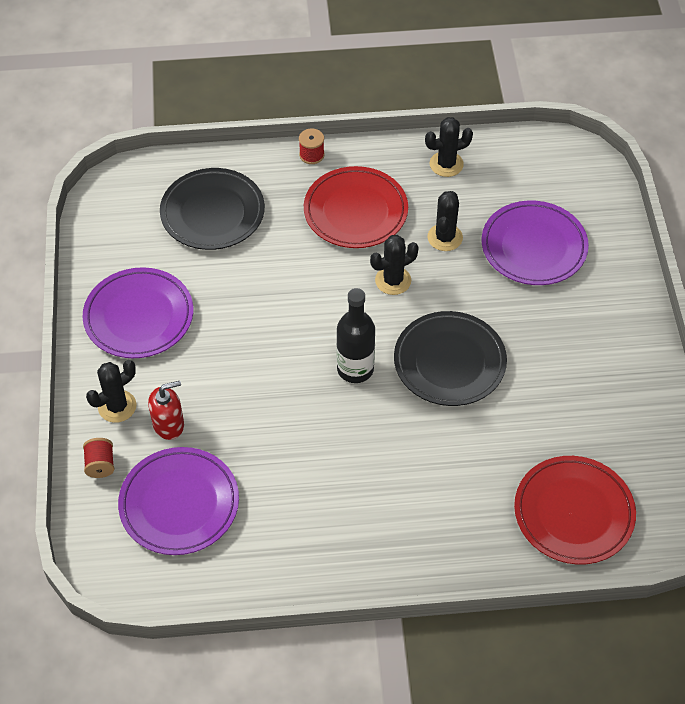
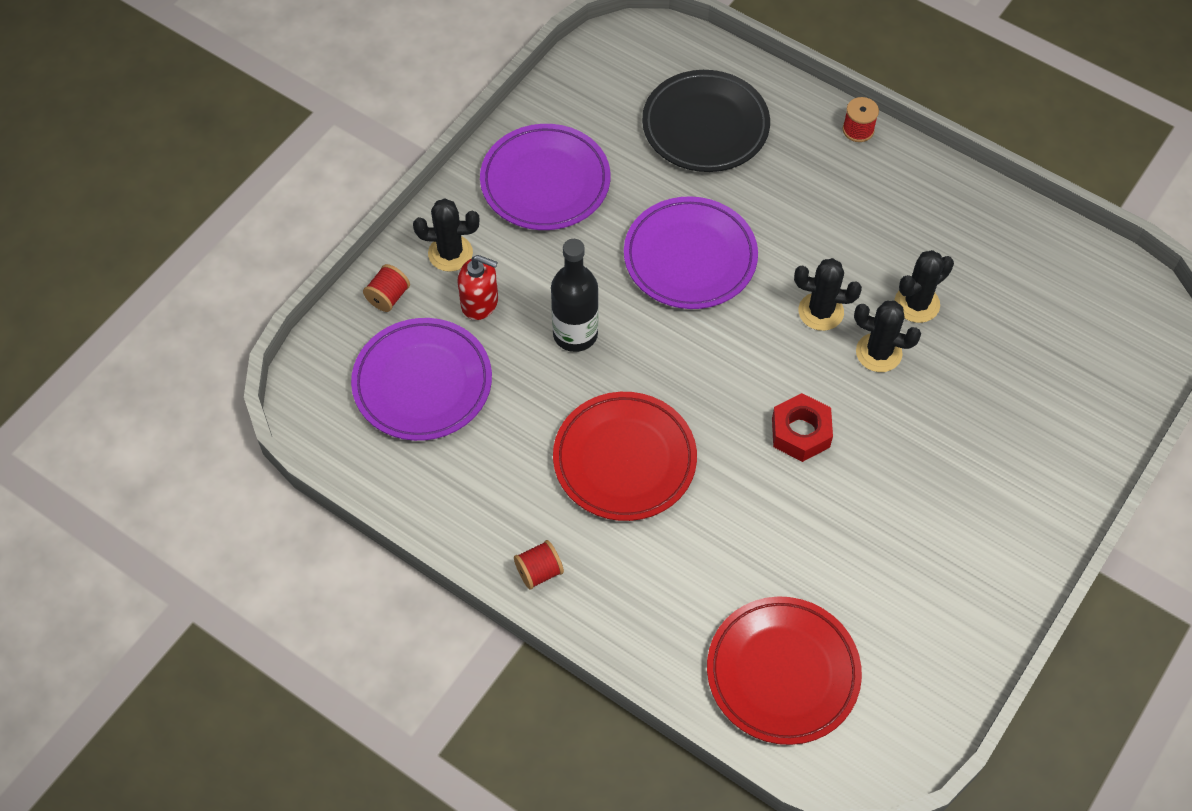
camera: 40 degrees right, 5 degrees up
(355, 211) = (849, 216): red plate -> red plate (624, 460)
(355, 369) = (700, 373): black bottle -> black bottle (575, 334)
(371, 566) = (539, 572): none -> red spool
(446, 164) = (991, 229): black cactus -> black cactus (878, 353)
(449, 362) = (800, 432): black plate -> red nut
(533, 247) = (1004, 377): purple plate -> purple plate (690, 257)

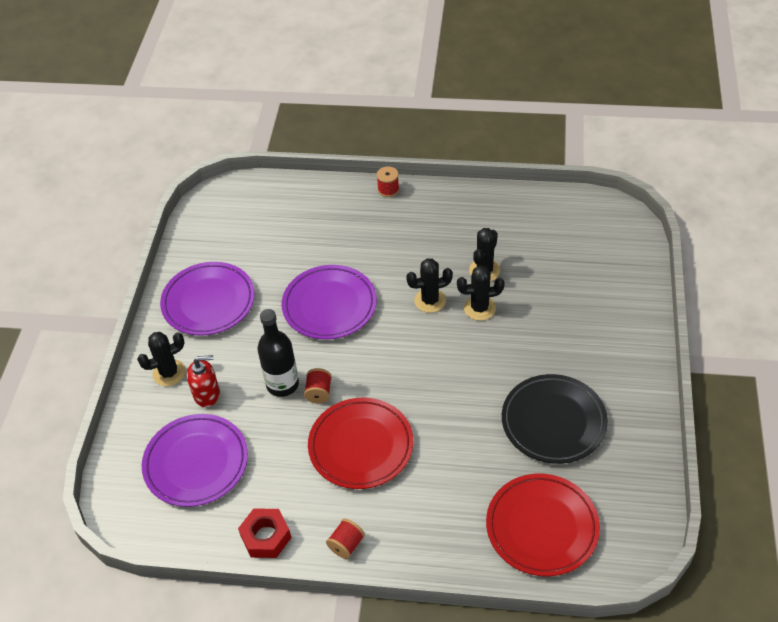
camera: 25 degrees left, 10 degrees down
(388, 297) = (141, 419): red spool -> red spool (319, 393)
(705, 126) = (293, 226): black plate -> black plate (553, 422)
(800, 432) = (462, 376): red nut -> red nut (266, 537)

